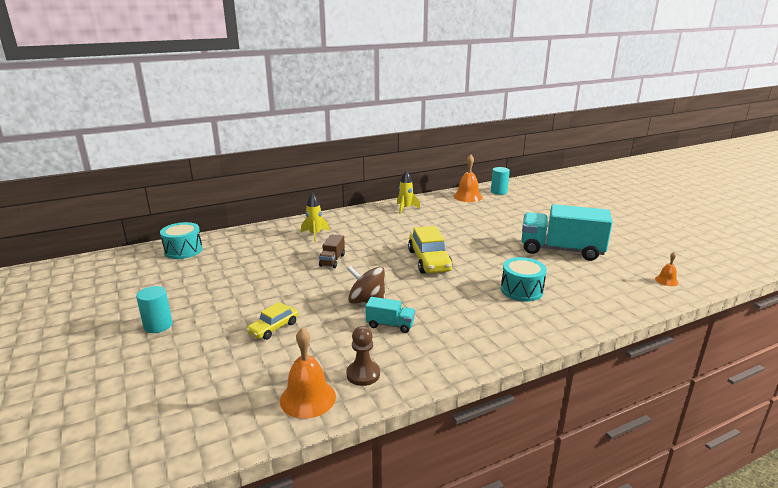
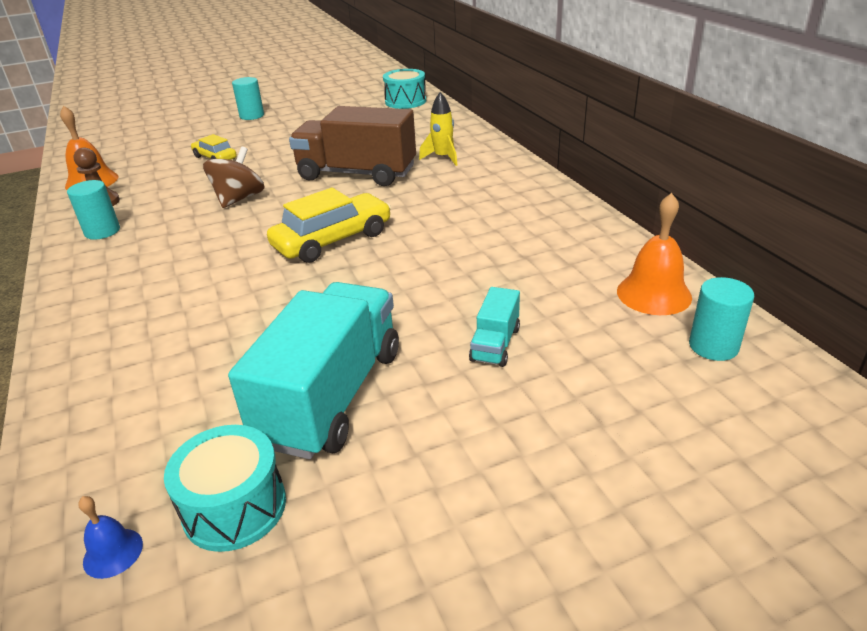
camera: 95 degrees right, 10 degrees up
(332, 260) = (357, 174): brown truck -> brown truck, size x2.20
(390, 325) = (177, 214): turquoise truck -> turquoise truck (495, 344)
(405, 208) = (558, 220): yellow rocket -> none
(421, 356) = (102, 231): none -> turquoise cylinder
(429, 261) = (333, 240): yellow car -> yellow car turned 150 degrees clockwise
(521, 290) = (197, 318): turquoise drum -> turquoise drum (234, 507)
(666, 280) = (113, 553): orange bell -> blue bell

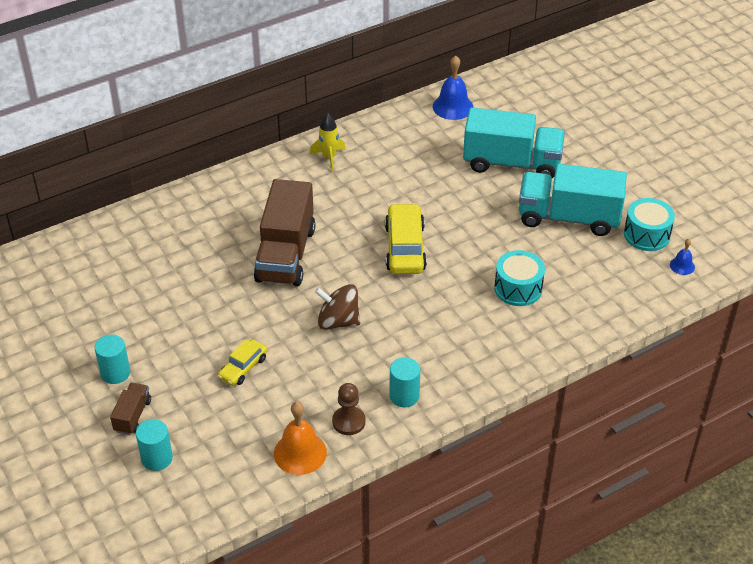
camera: 100 degrees left, 10 degrees up
(201, 123) = (132, 416): none -> brown truck
(333, 240) = (405, 248): yellow car -> yellow car turned 45 degrees clockwise
(405, 101) = (92, 247): turquoise drum -> turquoise drum (518, 288)
(442, 158) = (253, 205): yellow rocket -> yellow rocket (329, 158)
(495, 344) = (511, 163): turquoise truck -> turquoise truck, size x2.20
(654, 294) = (453, 106): orange bell -> blue bell
(713, 346) = (497, 92): turquoise cylinder -> turquoise cylinder (157, 458)

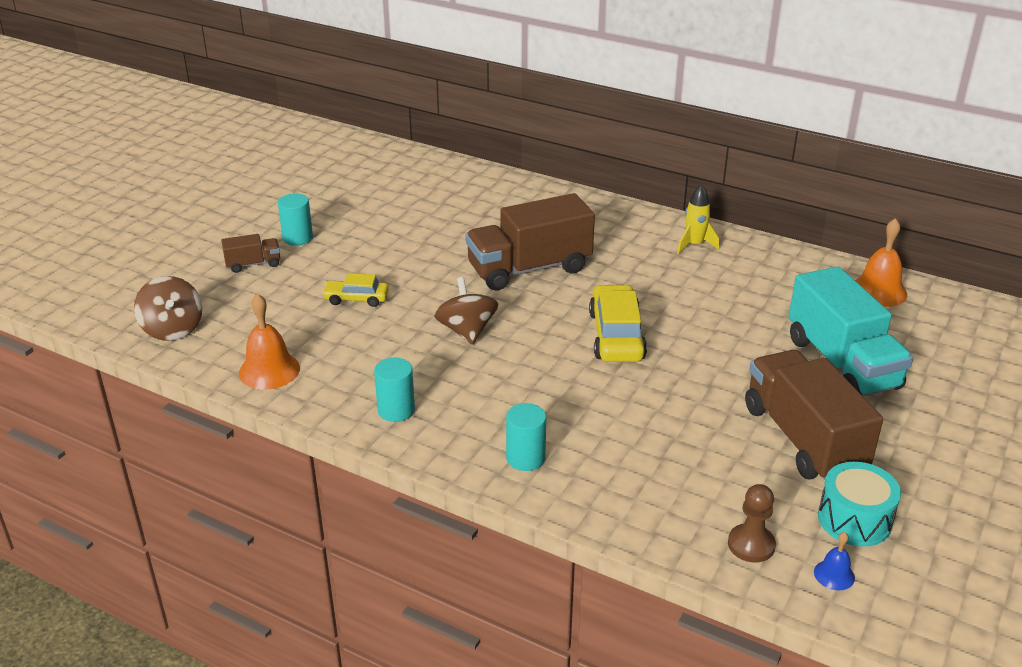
camera: 60 degrees right, 10 degrees down
(157, 458) = (211, 294): turquoise cylinder -> turquoise cylinder (525, 458)
(191, 499) = (172, 329): none -> brown spinning top
(348, 422) = (332, 386): brown pawn -> brown pawn (751, 545)
(405, 248) = (616, 336): yellow car -> yellow car turned 60 degrees counterclockwise
(453, 106) = (878, 291): blue bell -> orange bell
(518, 288) = (637, 438): turquoise drum -> none
(568, 218) = (803, 439): turquoise truck -> brown truck

